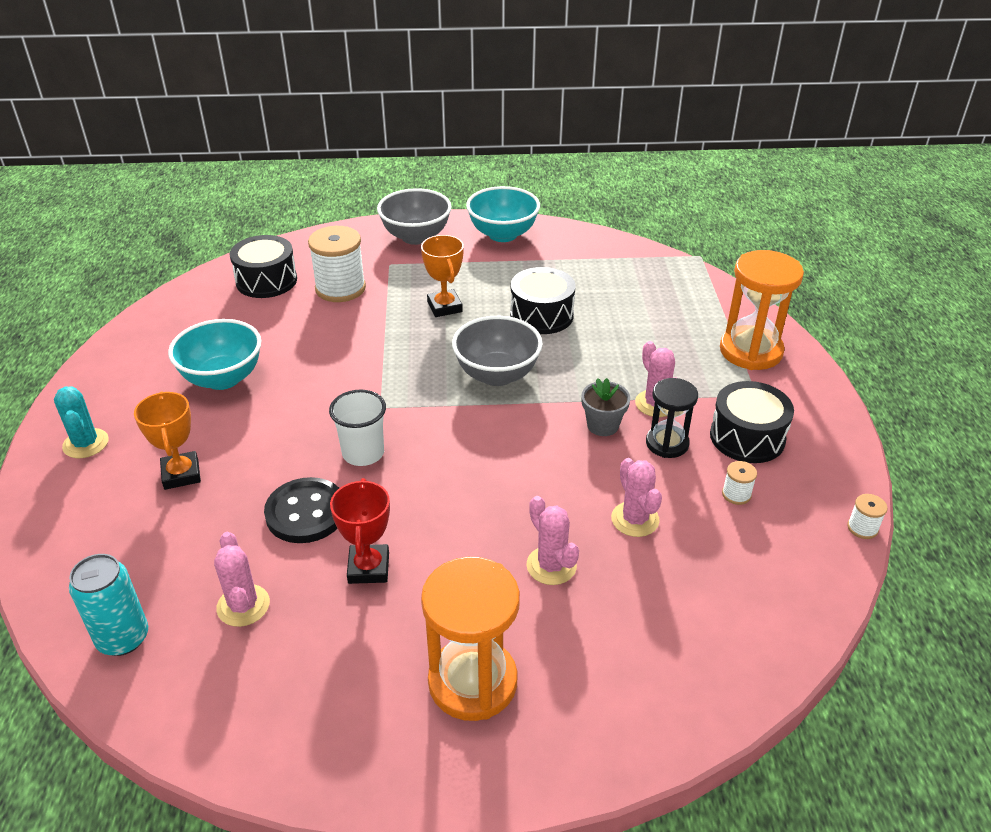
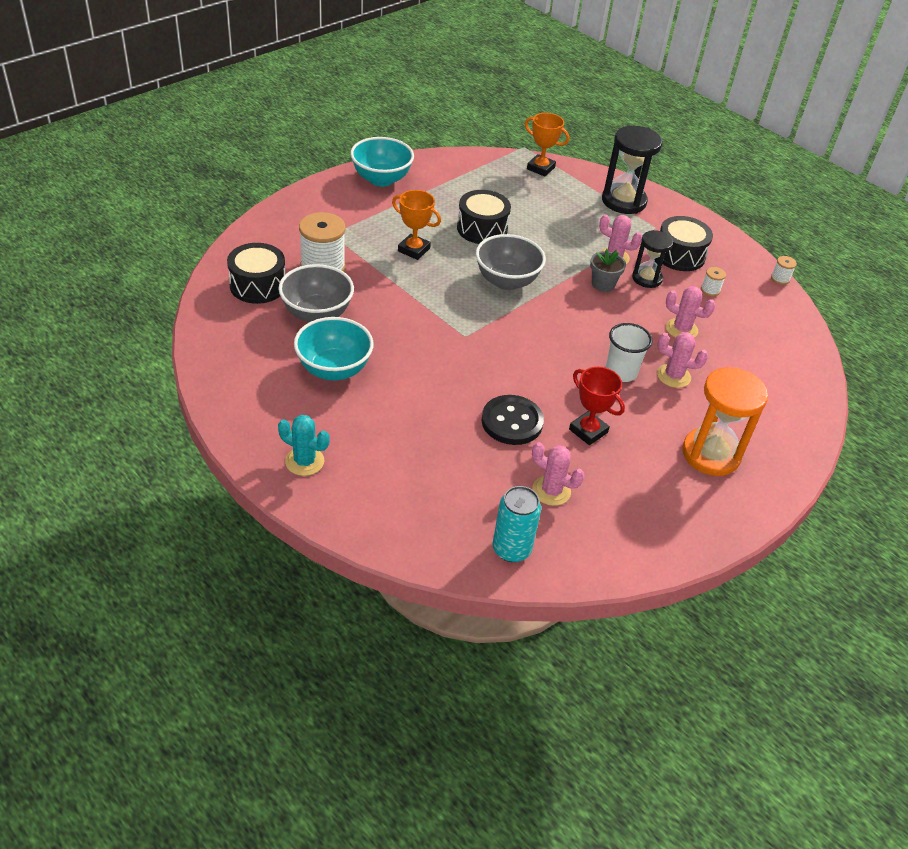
camera: 45 degrees left, 5 degrees up
(181, 474) = (402, 443): orange trophy -> orange trophy (540, 168)
(363, 453) = (495, 370): white cup -> white cup (621, 372)
(416, 237) = (322, 205): grey bowl -> grey bowl (317, 314)
(750, 351) = (623, 201): orange hourglass -> black hourglass

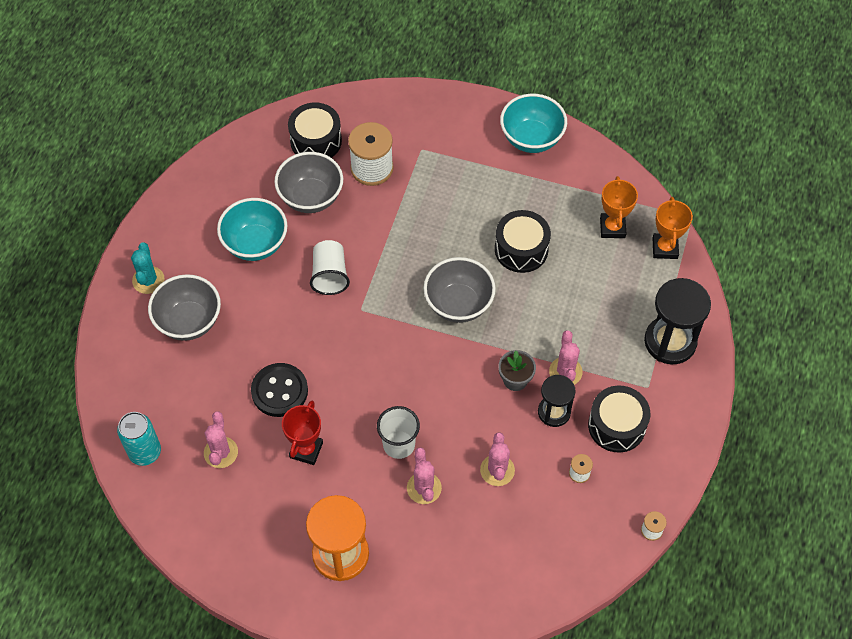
camera: 65 degrees right, 15 degrees up
(382, 451) = (189, 321): none -> grey bowl
(413, 338) = (330, 275): none -> white cup
(414, 250) = (447, 216): orange trophy -> orange trophy (612, 228)

